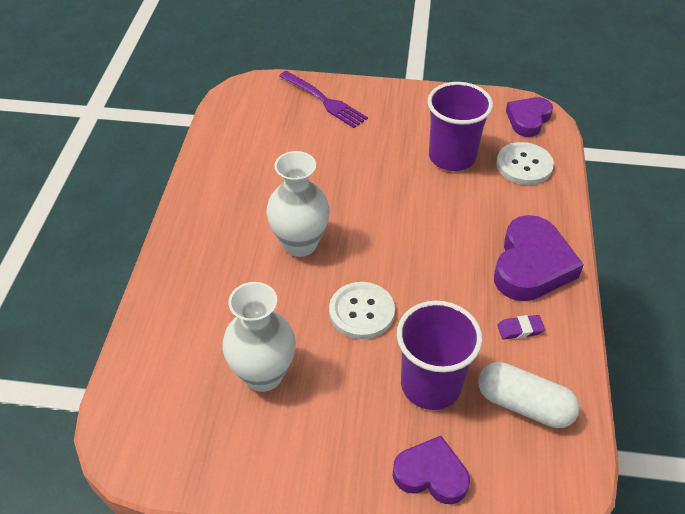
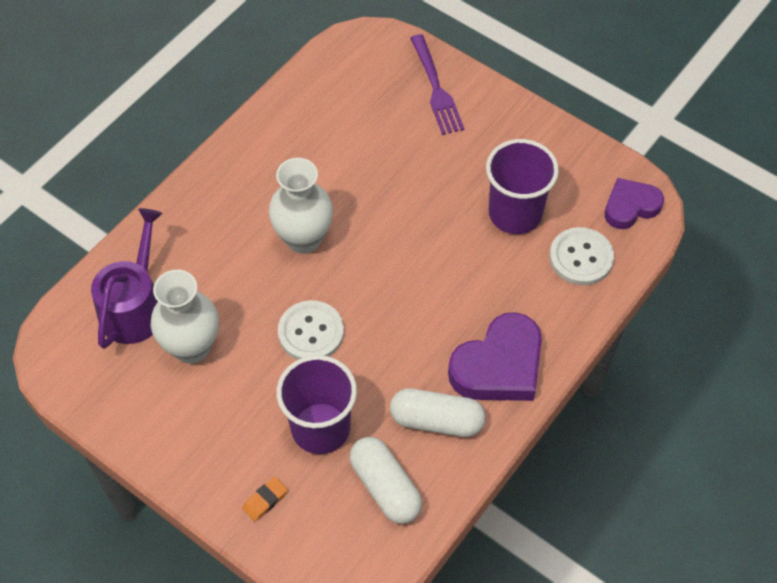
camera: 30 degrees right, 10 degrees up
(183, 366) = (134, 306): none -> purple watering can
(431, 474) = (265, 500): purple heart -> orange eraser
(520, 329) = (437, 420): purple eraser -> white capsule

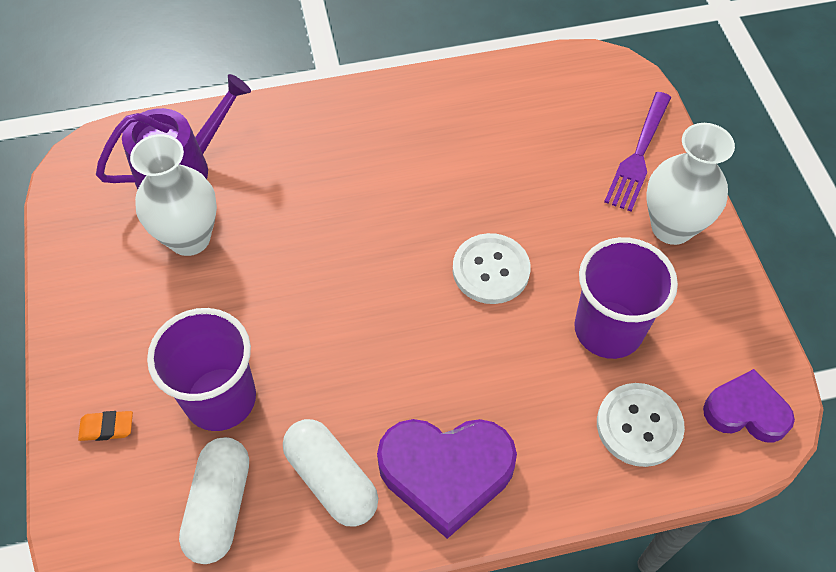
camera: 40 degrees right, 0 degrees up
(303, 239) = (378, 211): white vase -> white vase (671, 227)
(311, 332) = (301, 301): white button -> white button (491, 270)

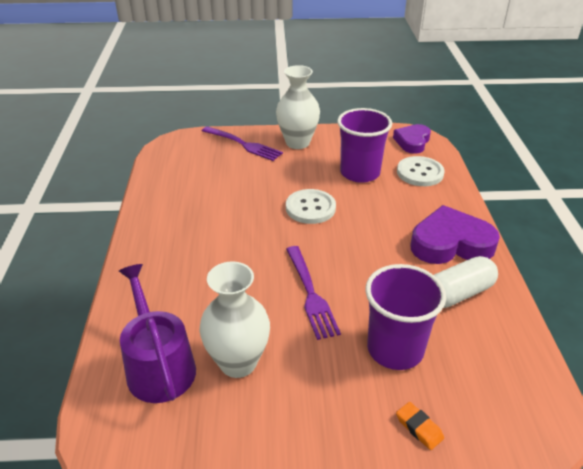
camera: 80 degrees left, 20 degrees down
(107, 428) = (419, 428): orange eraser -> orange eraser turned 45 degrees counterclockwise
(220, 506) = (482, 354): white capsule -> none
(306, 294) = (310, 294): none -> purple fork
(446, 473) = (450, 243): purple heart -> purple heart turned 105 degrees counterclockwise

